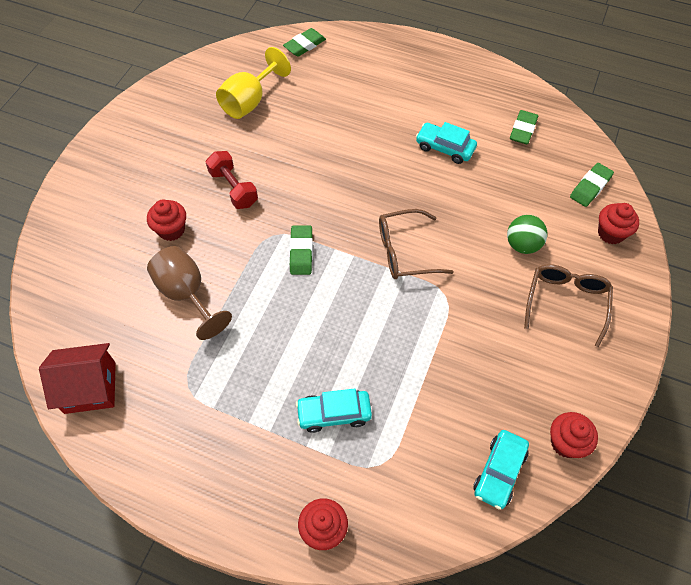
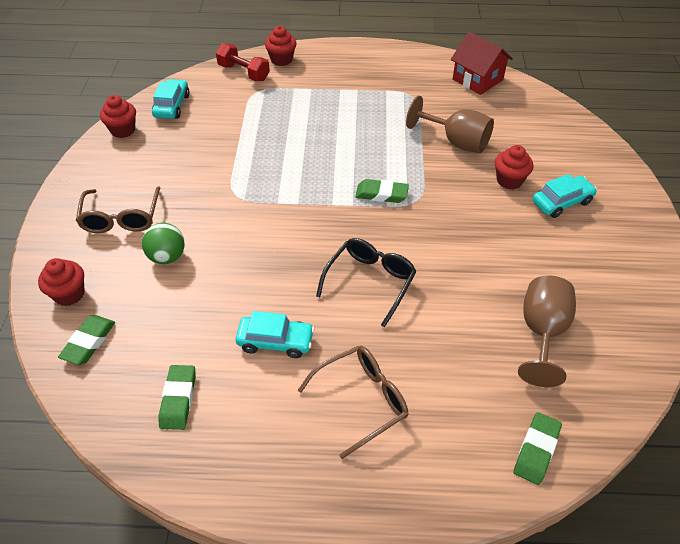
camera: 160 degrees right, 10 degrees down
(90, 387) = (477, 79): red house -> red house turned 75 degrees clockwise
(233, 188) = (483, 230): red dumbbell -> red dumbbell (244, 73)
(250, 101) = (542, 332): yellow goblet -> brown goblet
(301, 252) = (381, 194): green eraser -> green eraser turned 60 degrees counterclockwise
(334, 414) = (299, 106): turquoise car -> turquoise car (561, 202)
(353, 172) = (370, 281): none -> black glasses
(404, 252) = (285, 219): brown glasses -> brown glasses (362, 400)

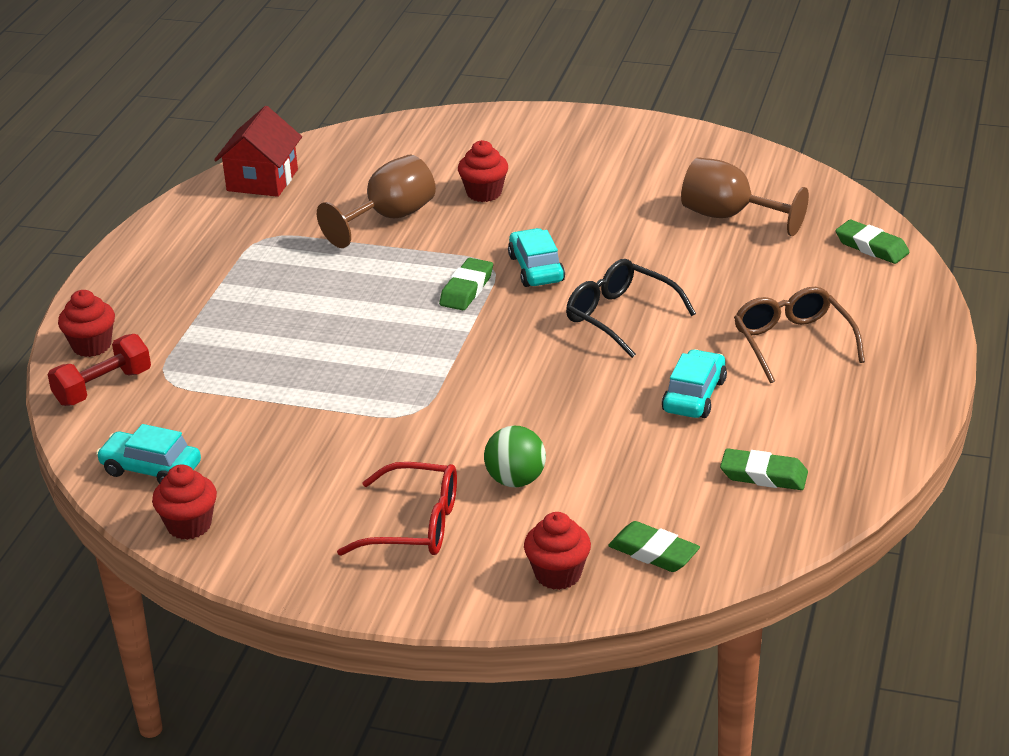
camera: 75 degrees left, 15 degrees down
(121, 218) = (415, 525): brown glasses -> red glasses
(477, 79) = (262, 180): red house -> red house turned 45 degrees counterclockwise
(561, 202) = (538, 166): turquoise car -> turquoise car (536, 269)

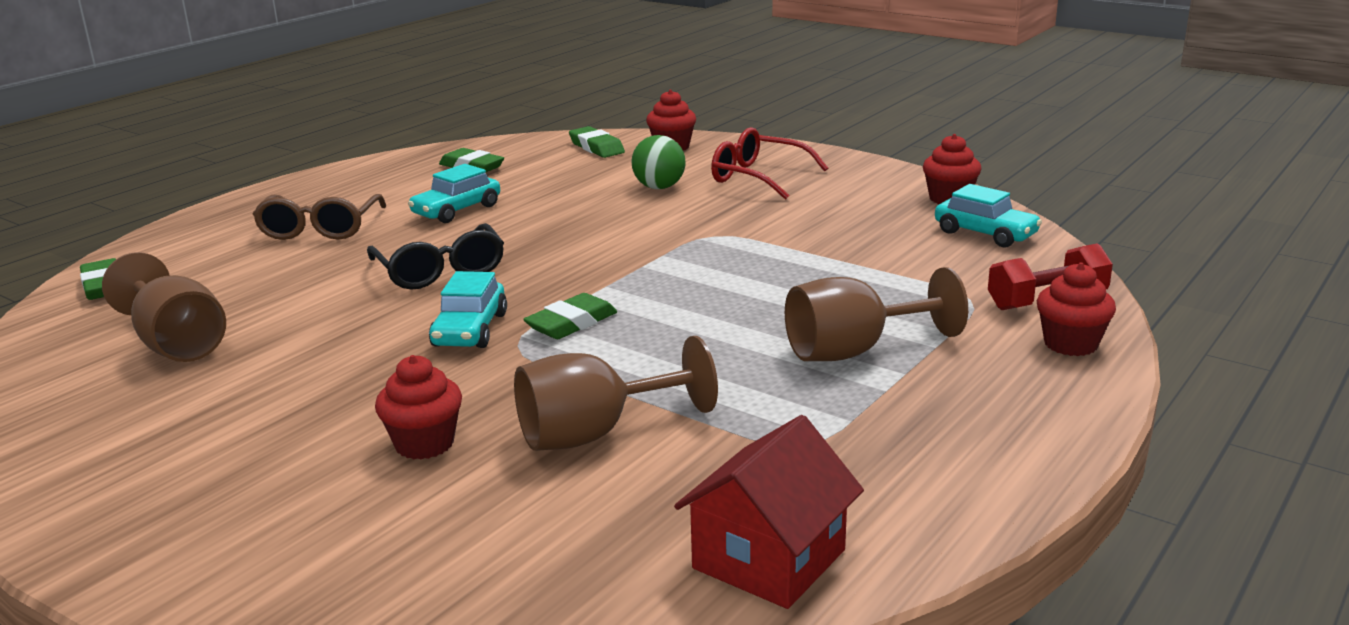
camera: 160 degrees left, 10 degrees down
(248, 308) = (854, 351): none -> brown goblet

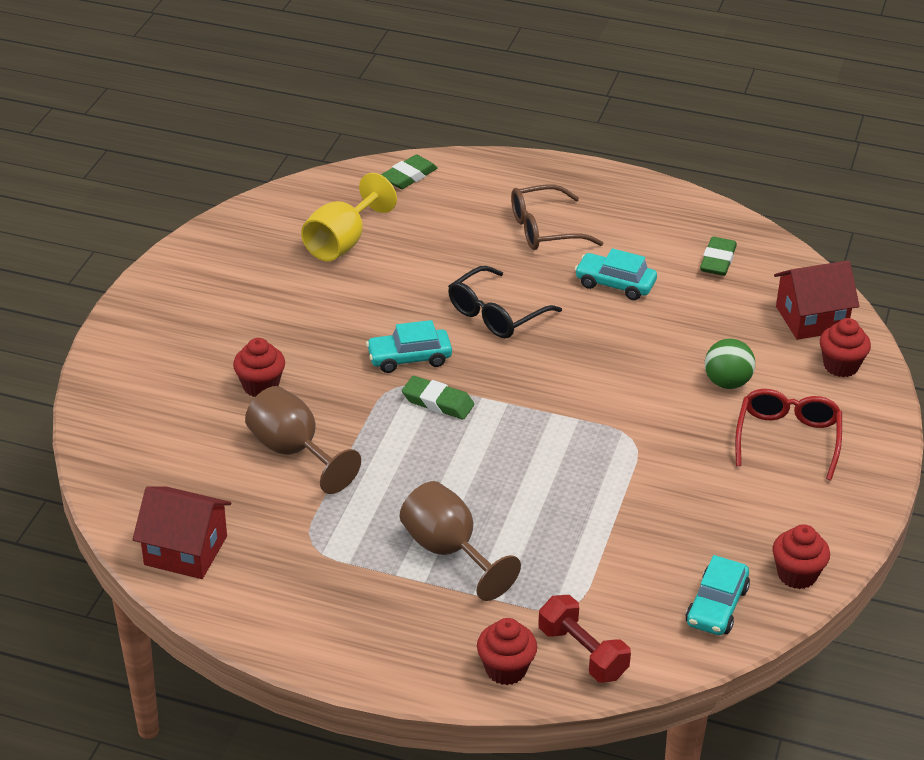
camera: 70 degrees right, 15 degrees up
(176, 344) = (342, 242): brown goblet -> yellow goblet
(596, 147) = (811, 319): green eraser -> red house

